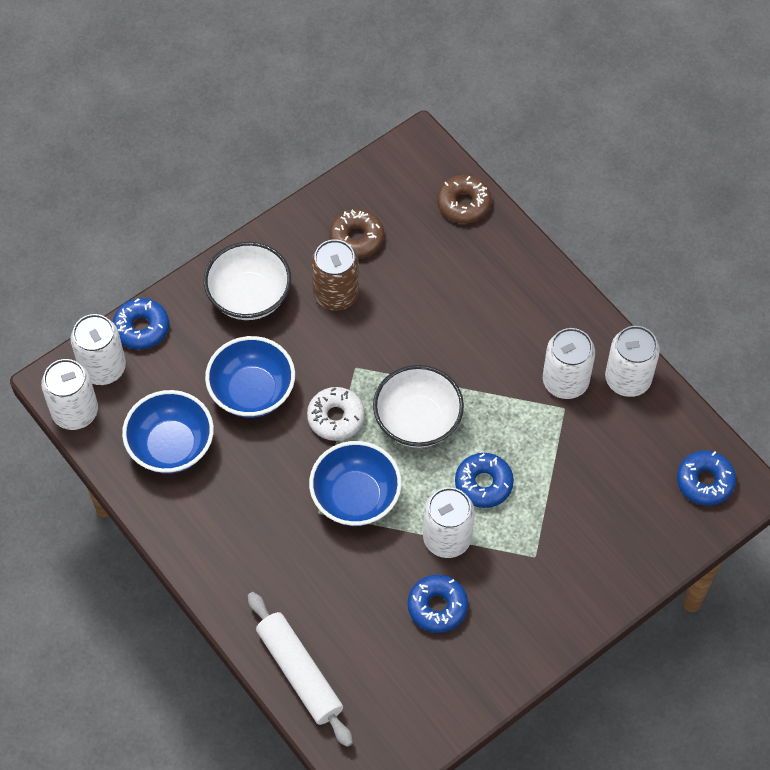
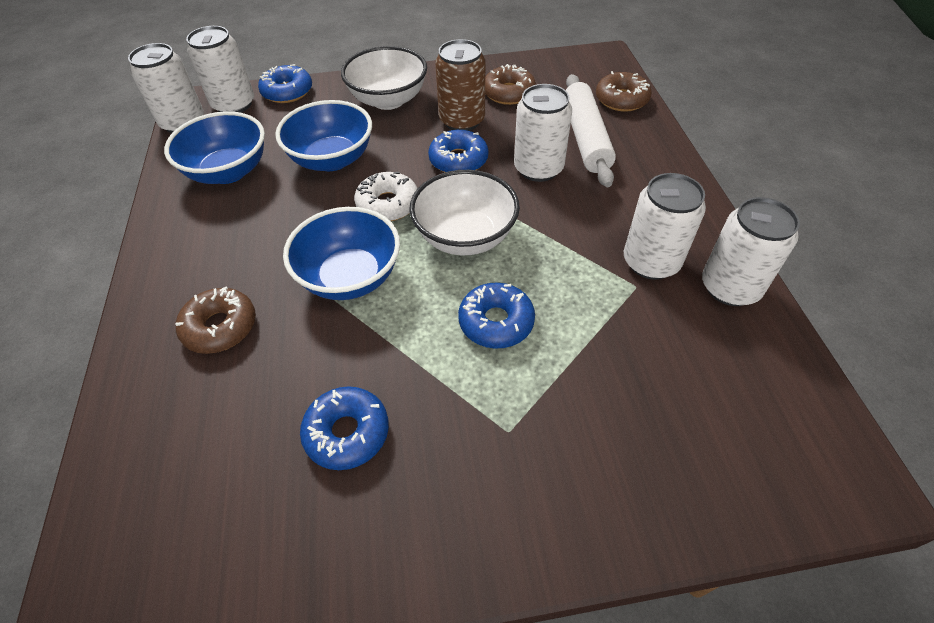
camera: 30 degrees right, 10 degrees down
(293, 581) = (220, 327): none -> brown donut
(299, 673) = (134, 429): white rolling pin -> white rolling pin (585, 138)
(447, 538) = (415, 360): white can -> white can (538, 168)
(705, 481) = (797, 445): blue donut -> blue donut (458, 160)

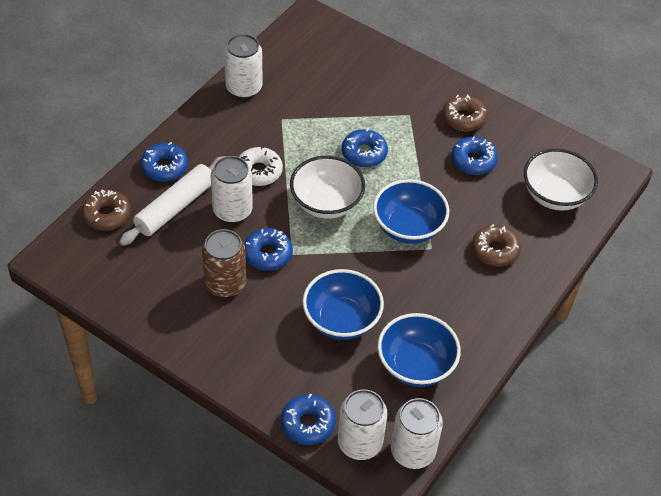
camera: 140 degrees left, 0 degrees up
(388, 100) = (247, 347): white bowl -> white bowl (555, 195)
(388, 204) = (343, 256): white donut -> white donut (259, 171)
(508, 93) = (163, 282): brown donut -> brown donut (464, 118)
(648, 157) = (164, 167): none -> blue donut
(651, 262) = (258, 122): white can -> none

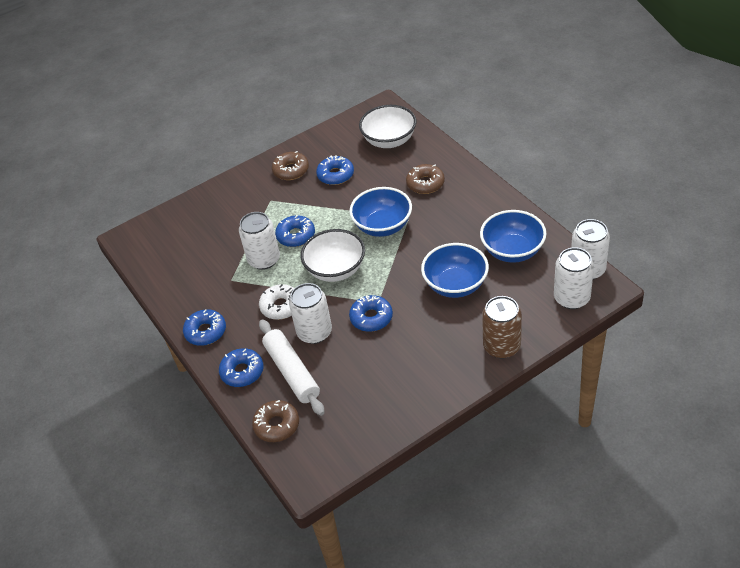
camera: 60 degrees left, 5 degrees down
(225, 283) = (390, 352): brown can -> brown can (501, 346)
(244, 88) = (181, 298): white can -> white can (264, 259)
(308, 423) = (545, 325): blue donut -> blue donut (205, 332)

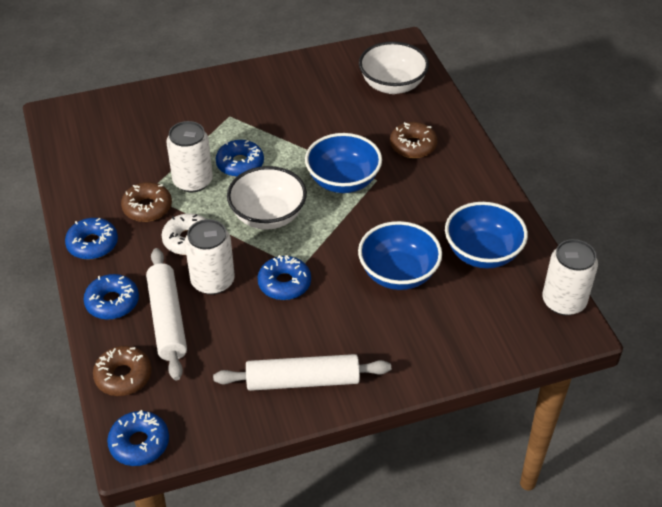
camera: 10 degrees right, 0 degrees up
(291, 170) = (266, 89): brown donut -> brown donut (147, 207)
(335, 175) = (314, 107): blue donut -> blue donut (139, 443)
(417, 386) = (302, 381): none -> white rolling pin
(501, 346) = (422, 363): brown can -> none
(571, 298) = (530, 330): white can -> none

